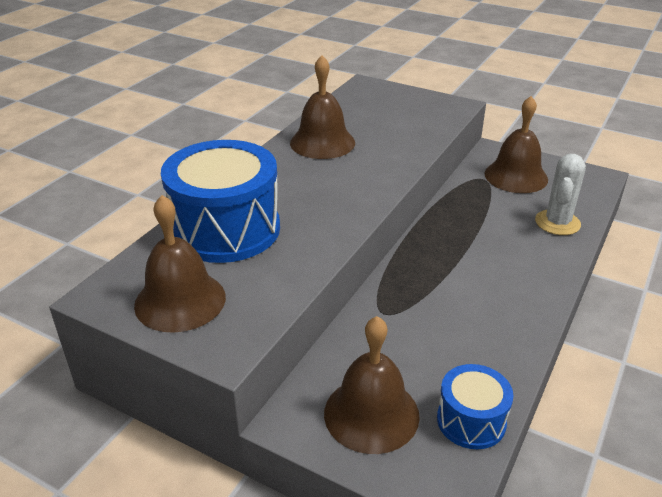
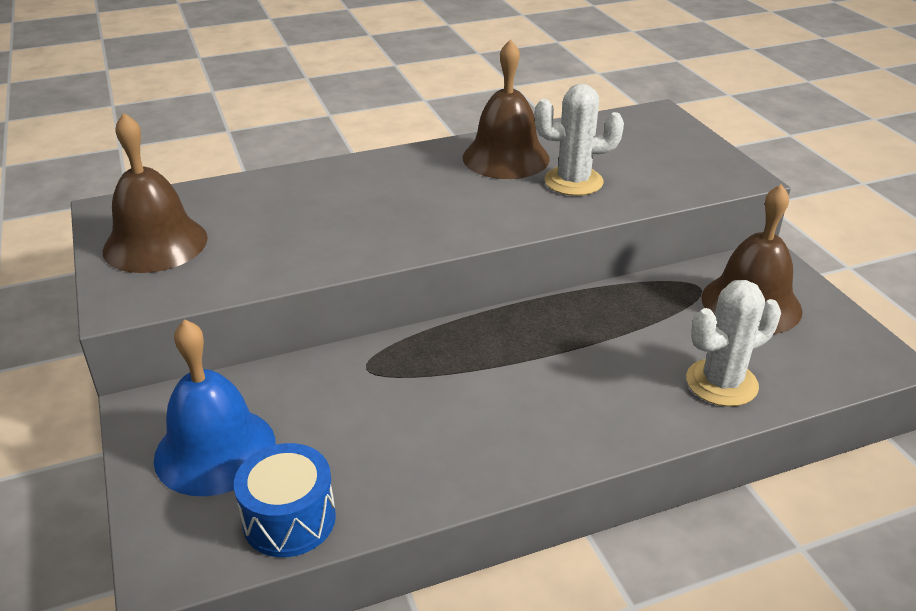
camera: 40 degrees right, 0 degrees up
(226, 229) = (284, 201): blue drum -> none
(371, 414) = (215, 450): brown bell -> blue bell
(382, 141) = (573, 181): none -> white cactus

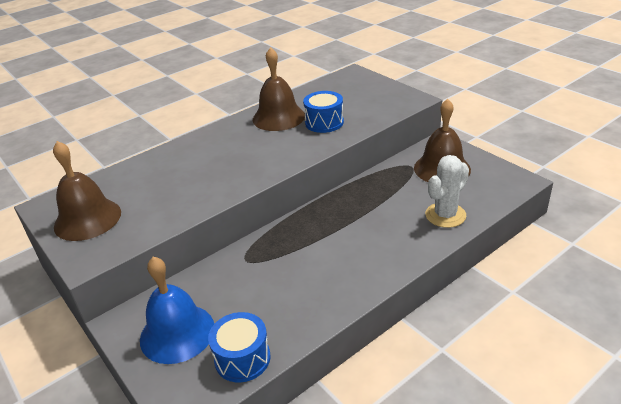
camera: 15 degrees left, 0 degrees up
(573, 181) = (324, 122): white cactus -> blue drum

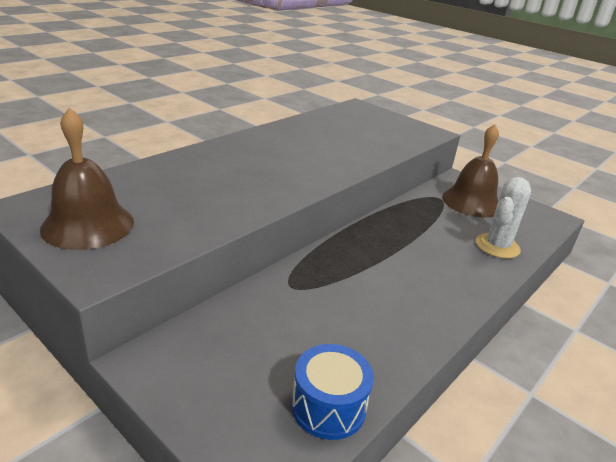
camera: 15 degrees left, 5 degrees down
(177, 333) = (228, 374): blue bell -> none
(278, 117) = (296, 136): brown bell -> none
(324, 122) = (349, 145): blue drum -> none

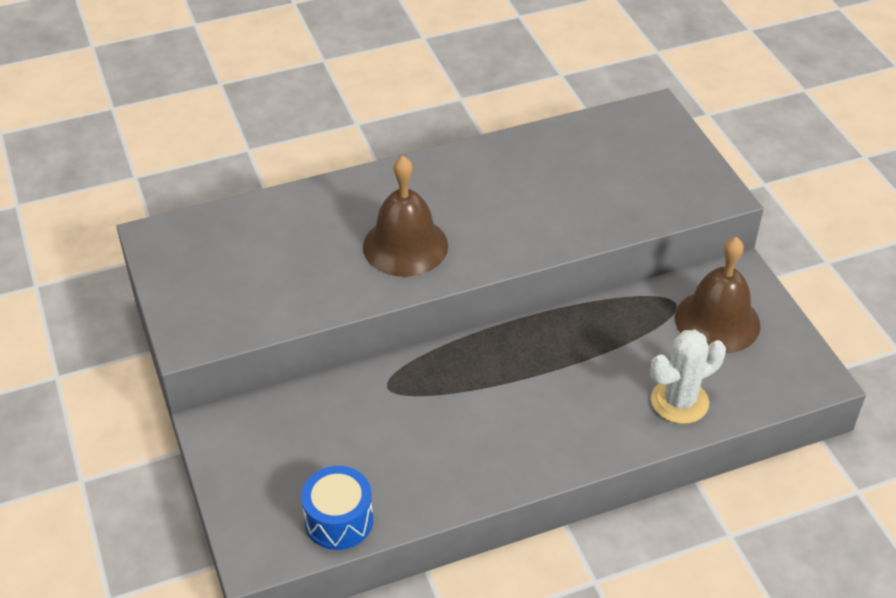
camera: 30 degrees right, 15 degrees up
(88, 225) = (203, 276): brown bell -> brown bell (405, 246)

